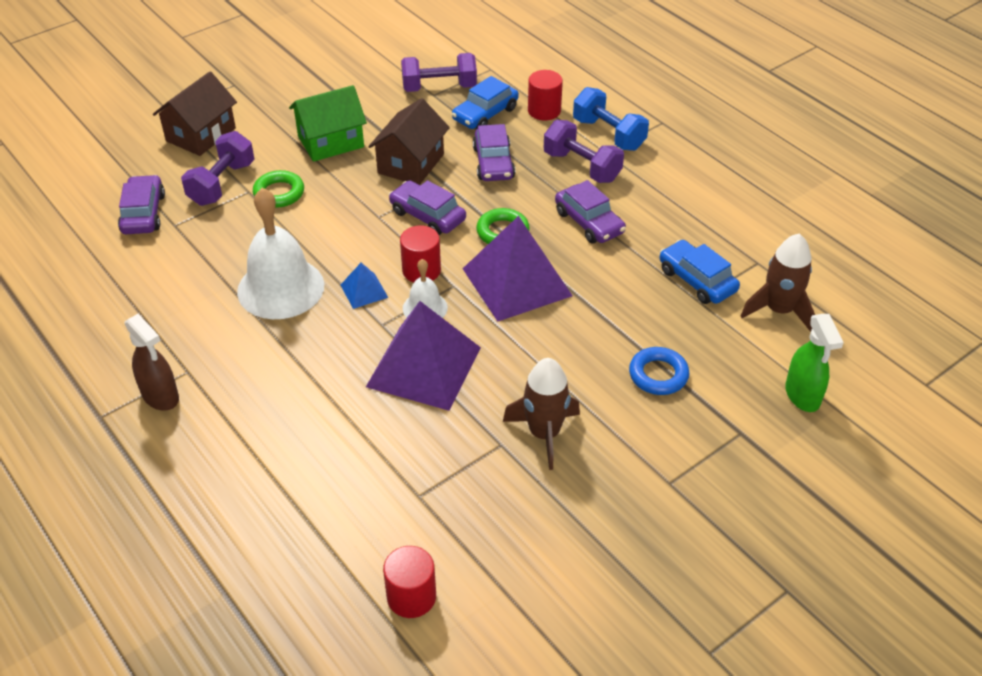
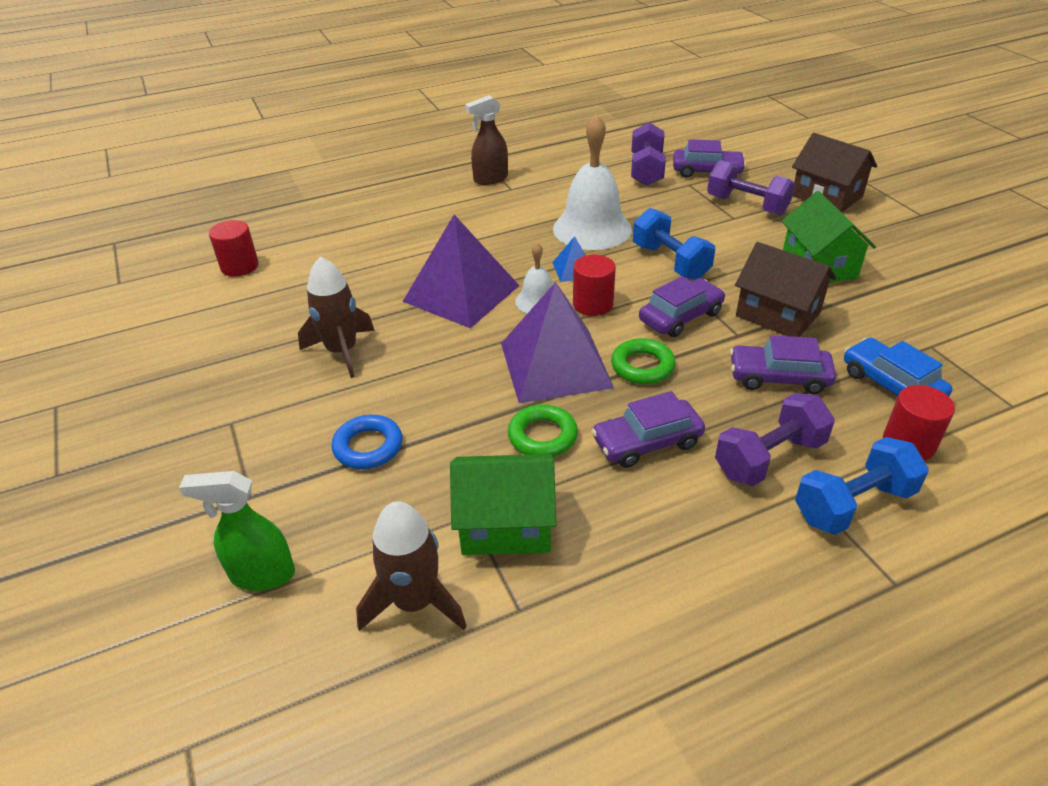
camera: 105 degrees right, 5 degrees down
(279, 193) = (729, 233): green ring -> green ring (542, 436)
(339, 228) = (670, 262): none -> blue dumbbell
(439, 87) = (949, 352): purple dumbbell -> purple dumbbell (646, 170)
(697, 280) = (506, 524): blue car -> green house

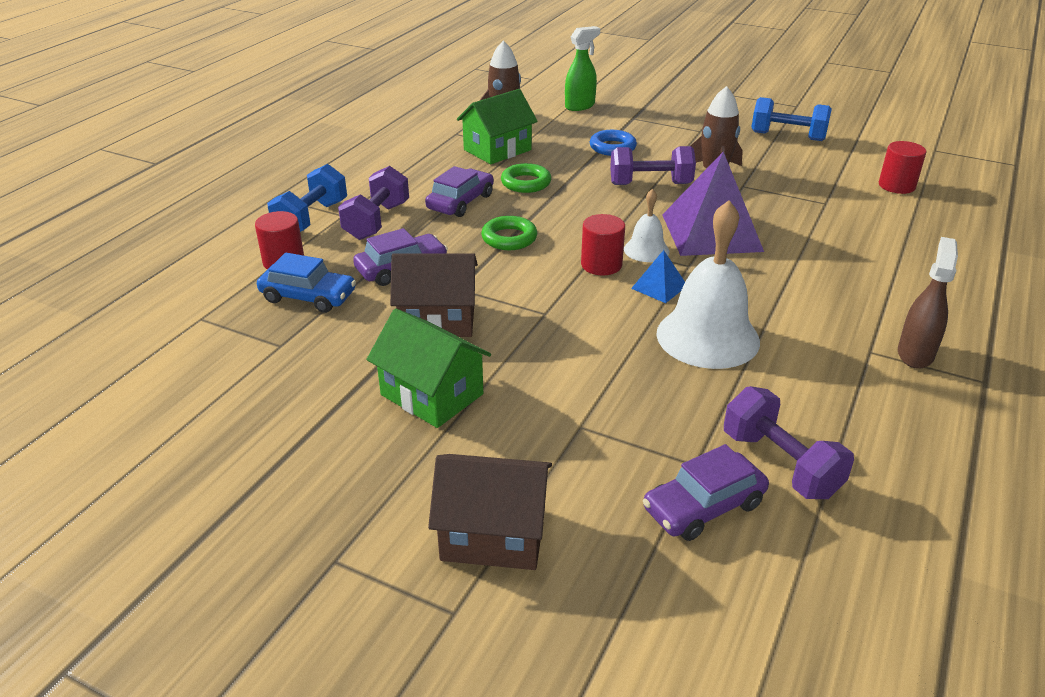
camera: 140 degrees right, 5 degrees down
(555, 365) = (570, 217): purple pyramid -> none
(670, 262) = (585, 332): blue dumbbell -> blue dumbbell (787, 136)
(680, 316) = (519, 284): purple car -> none
(746, 205) = (585, 457): purple dumbbell -> purple dumbbell (650, 184)

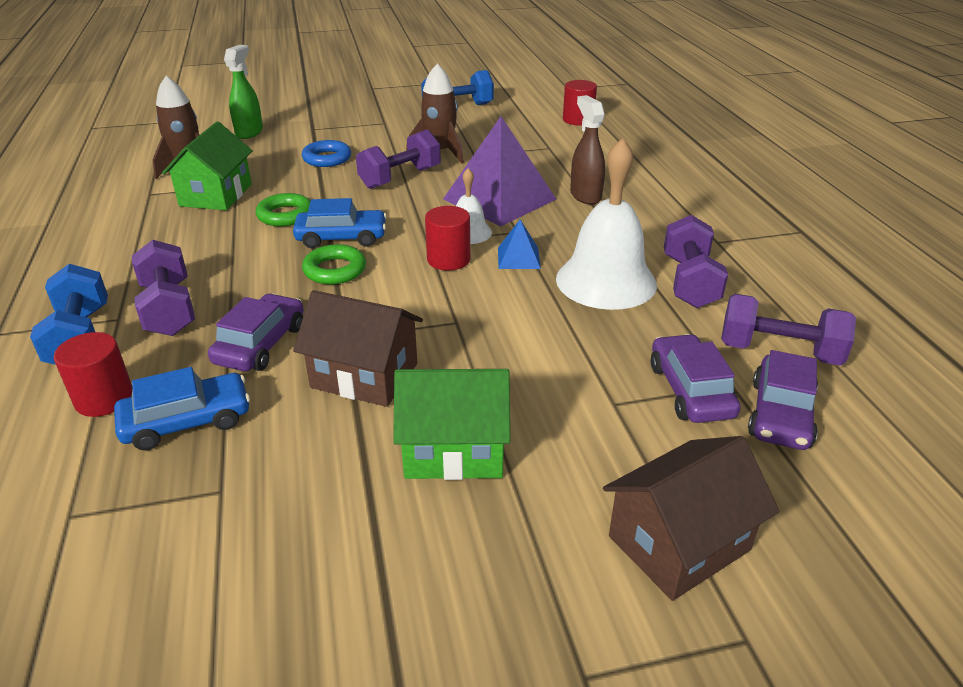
camera: 40 degrees left, 0 degrees up
(437, 319) = (364, 375): brown house -> brown house turned 60 degrees clockwise
(460, 202) = (240, 256): purple car -> purple car (690, 390)
(544, 216) = (341, 237): none -> blue car
(784, 372) = (689, 282): none -> purple dumbbell
(915, 354) = (743, 231): brown spray bottle -> brown spray bottle (585, 195)

